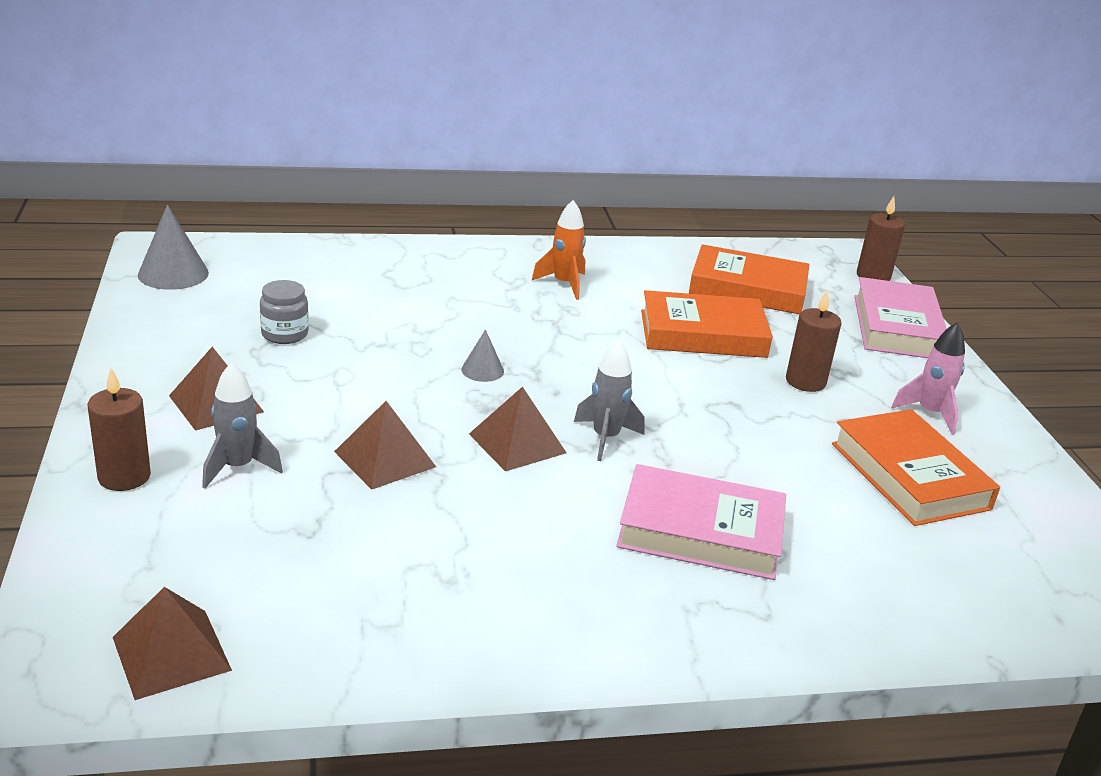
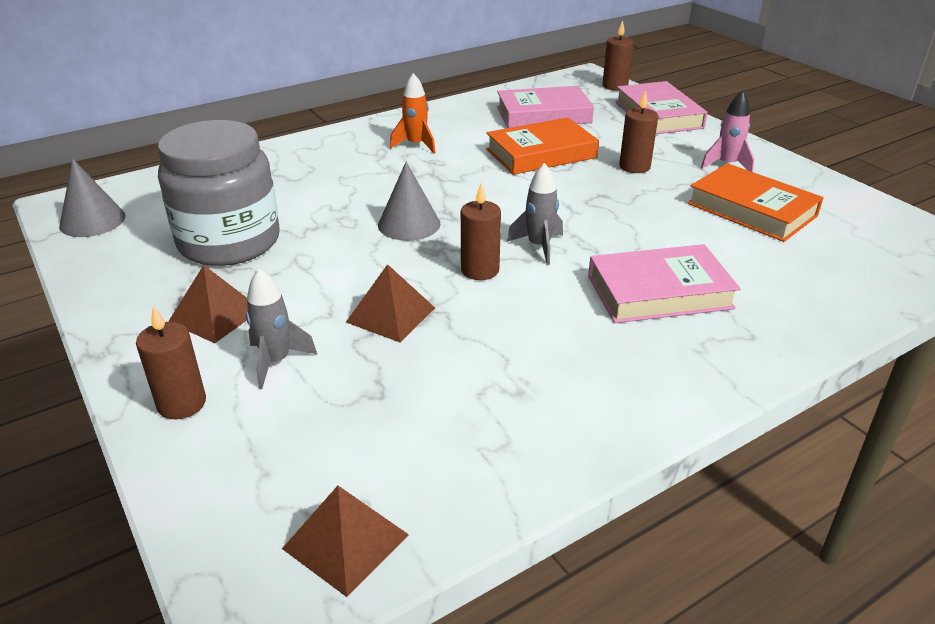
camera: 20 degrees left, 5 degrees up
(284, 334) = (229, 242): grey jar -> grey jar, size x2.47
(482, 370) = (409, 224): grey cone -> grey cone, size x1.75
(517, 443) = (480, 270): brown pyramid -> brown candle
(747, 288) = (543, 114): orange book -> pink book

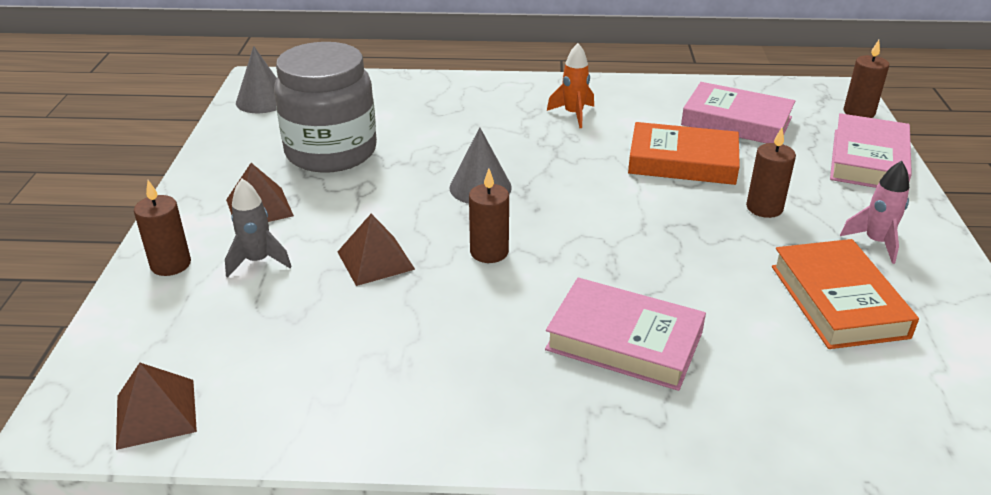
camera: 35 degrees right, 0 degrees up
(539, 246) = (566, 251): grey rocket -> none

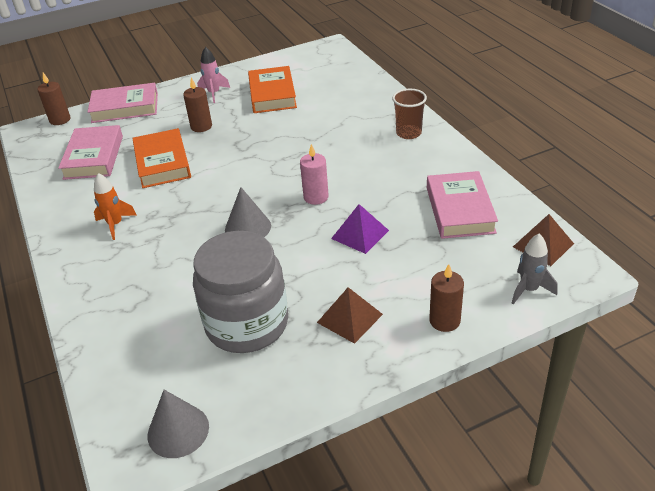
camera: 115 degrees left, 5 degrees up
(258, 261) = (404, 282): grey rocket -> grey rocket (529, 289)
(375, 260) = (360, 234): brown pyramid -> purple pyramid
(489, 252) = (316, 197): brown candle -> pink candle
(577, 413) = (408, 133): none -> brown cup
(624, 341) = (351, 135): pink book -> pink book (460, 210)
(838, 301) = (272, 94): orange book -> orange book turned 60 degrees counterclockwise

